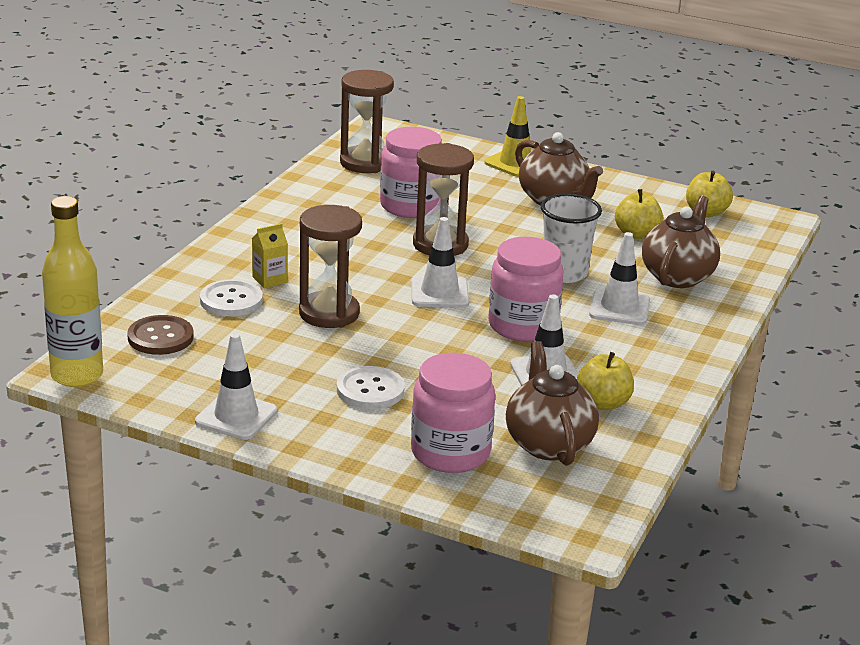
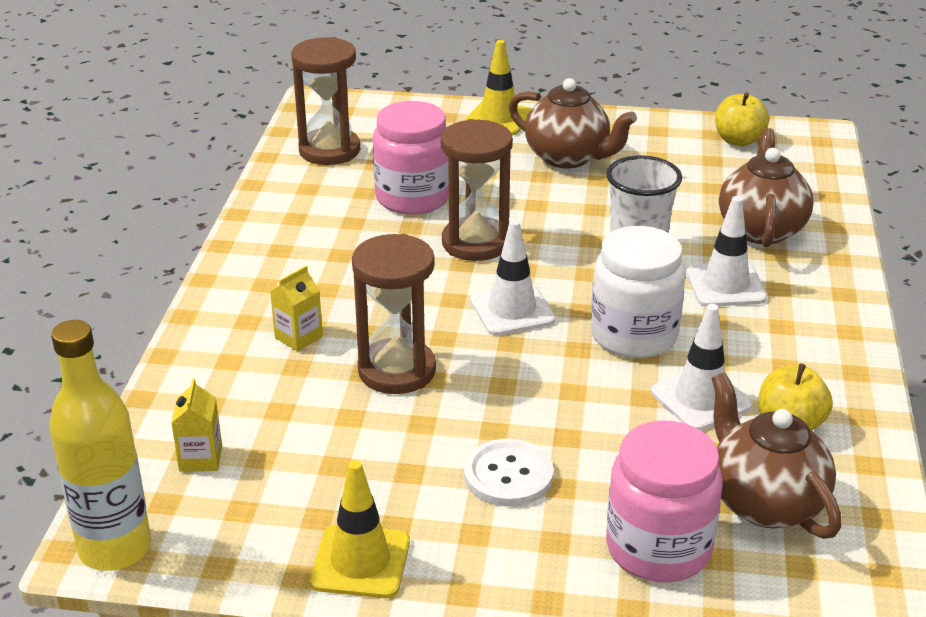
camera: 15 degrees left, 5 degrees up
(160, 337) = (200, 458): brown button -> yellow carton
(231, 300) = (265, 379): white button -> none
(236, 416) = (360, 562): white traffic cone -> yellow traffic cone
(523, 326) = (634, 335): pink jar -> white jar
(636, 234) = (683, 183): yellow apple -> none

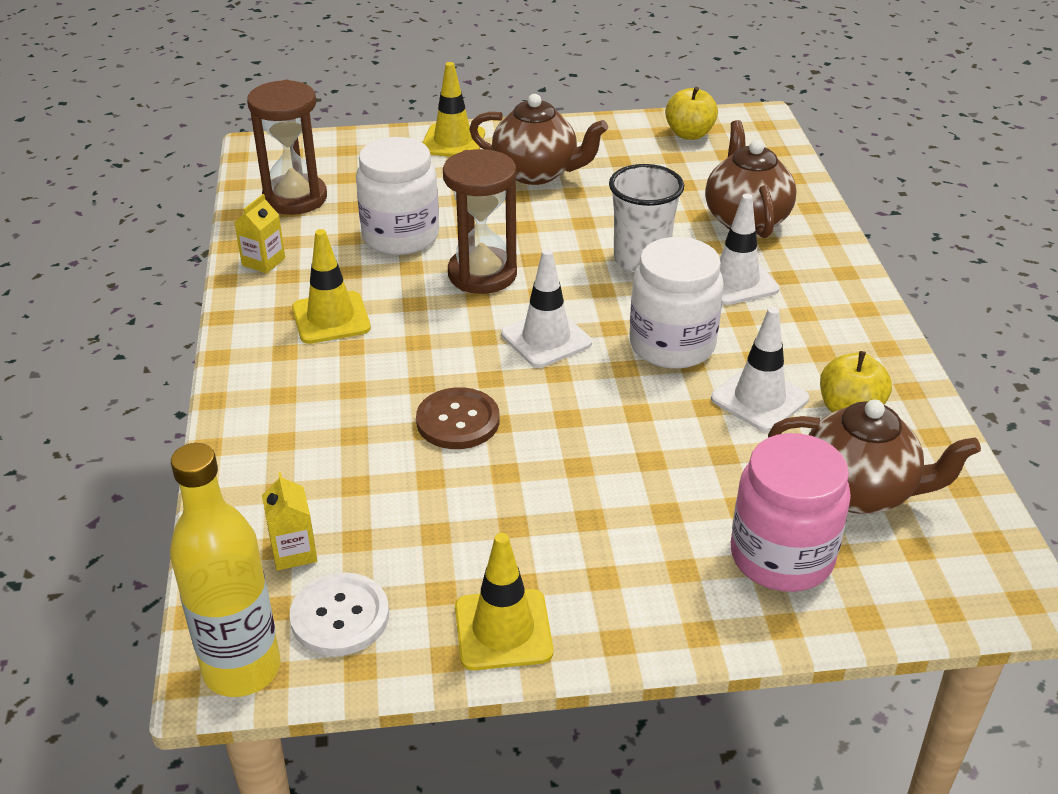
camera: 15 degrees left, 5 degrees up
(298, 337) = (343, 402): yellow carton -> yellow carton (263, 262)
(318, 261) = (331, 318): none -> yellow traffic cone
(397, 370) = (458, 421): brown hourglass -> brown button
(413, 197) = (400, 236): pink jar -> white jar
(508, 475) = (611, 510): white button -> white button (340, 616)
(765, 502) = (859, 491): brown teapot -> brown teapot turned 150 degrees clockwise

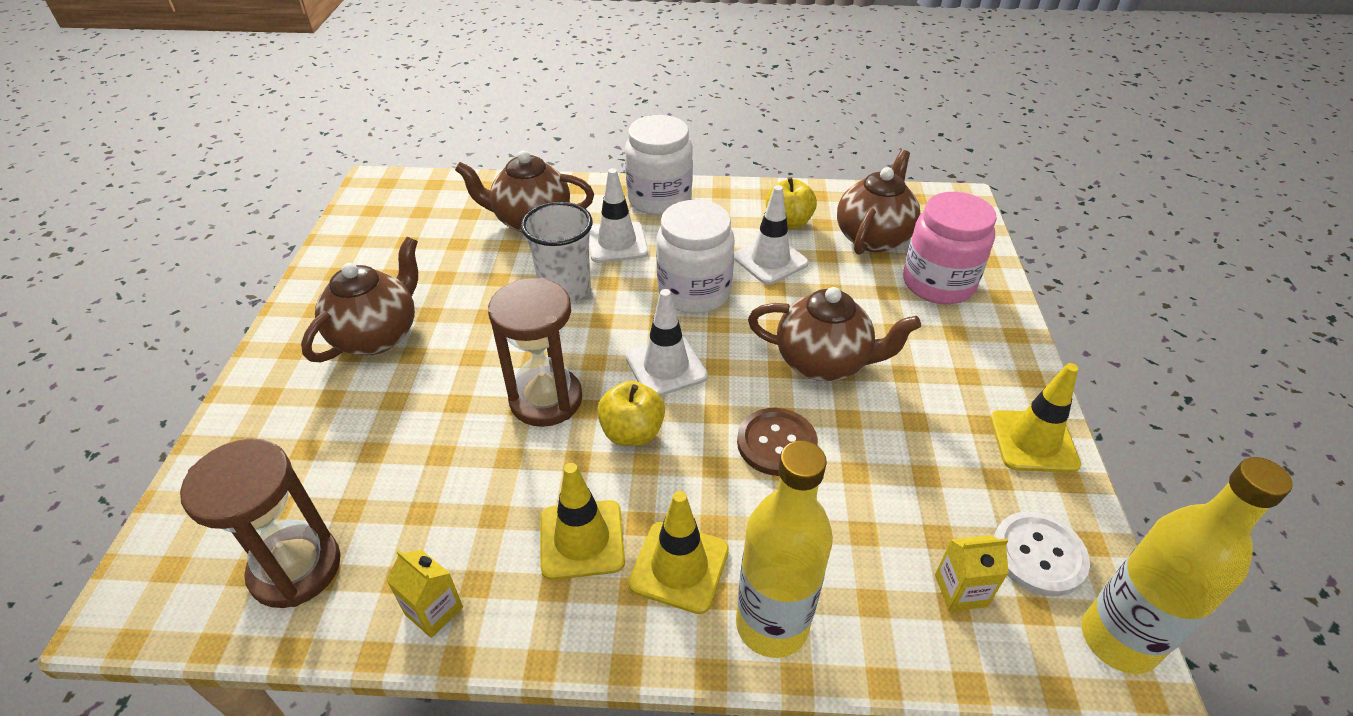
camera: 80 degrees left, 5 degrees up
(255, 429) = (772, 625): none -> yellow bottle
(400, 236) = (443, 461): white jar -> white jar (659, 199)
(453, 142) = (264, 395): yellow traffic cone -> yellow traffic cone (679, 567)
(587, 450) = (823, 362): none -> brown teapot
(689, 134) = (373, 225): yellow apple -> yellow apple (632, 432)

